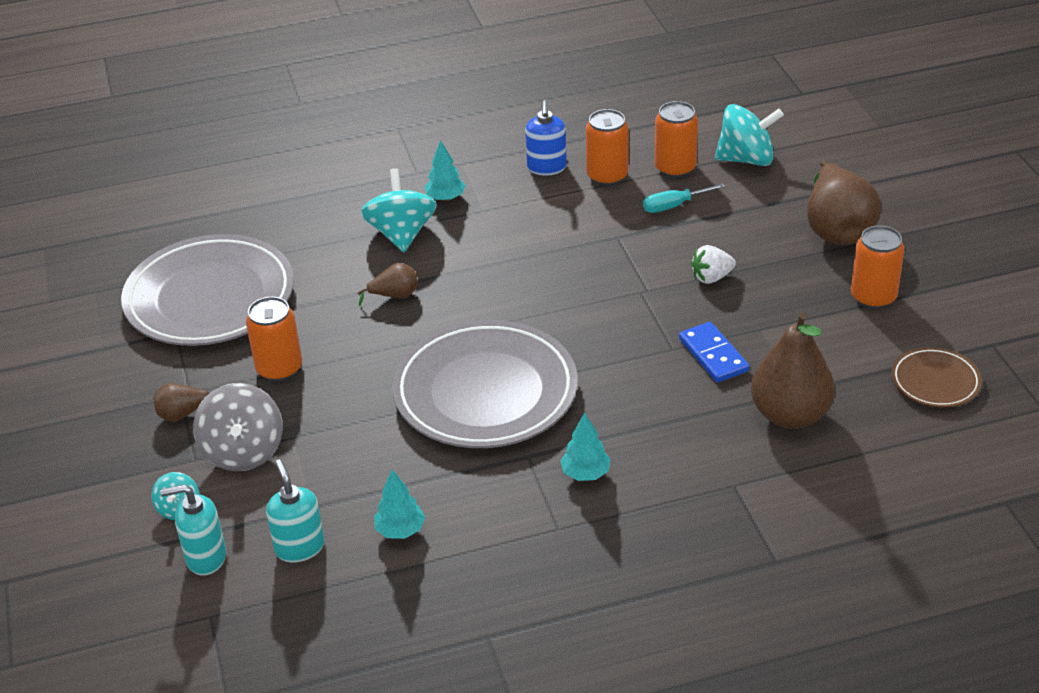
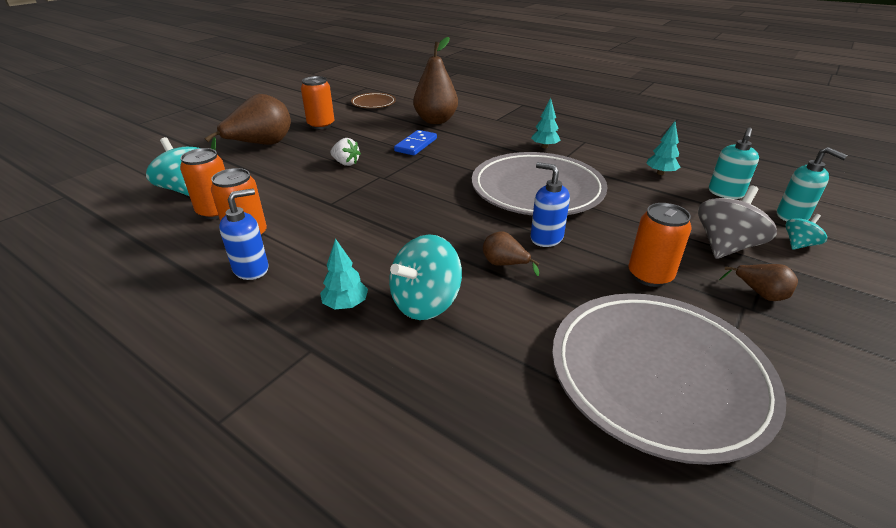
camera: 130 degrees left, 5 degrees down
(399, 342) = (546, 238): none -> blue soap dispenser
(673, 206) = (272, 196): turquoise screwdriver -> none

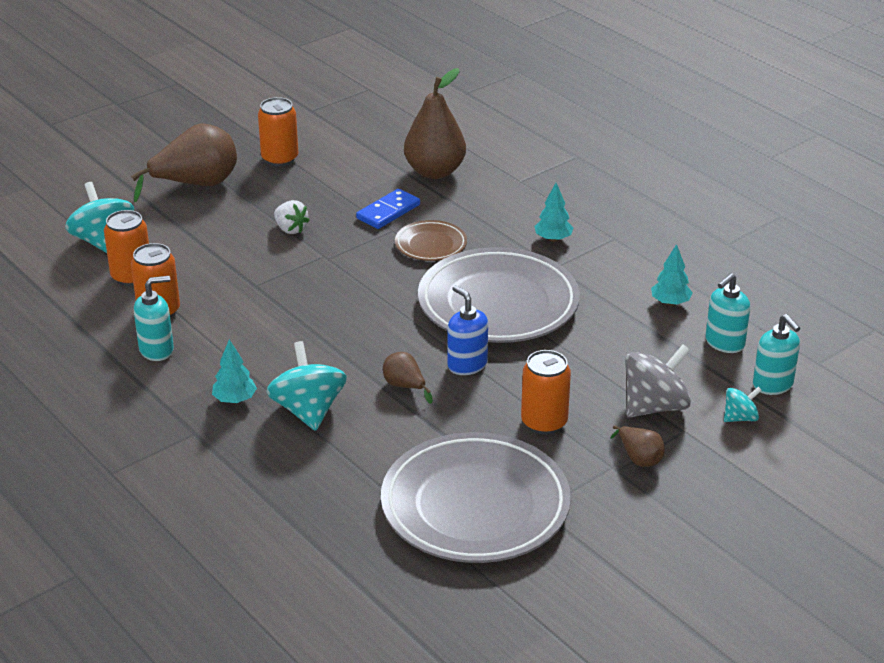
camera: 15 degrees right, 0 degrees up
(251, 269) = (157, 350): blue soap dispenser -> turquoise soap dispenser
(373, 103) = (364, 125): brown plate -> brown plate (430, 244)
(425, 303) = (308, 411): turquoise spinning top -> turquoise spinning top turned 105 degrees clockwise

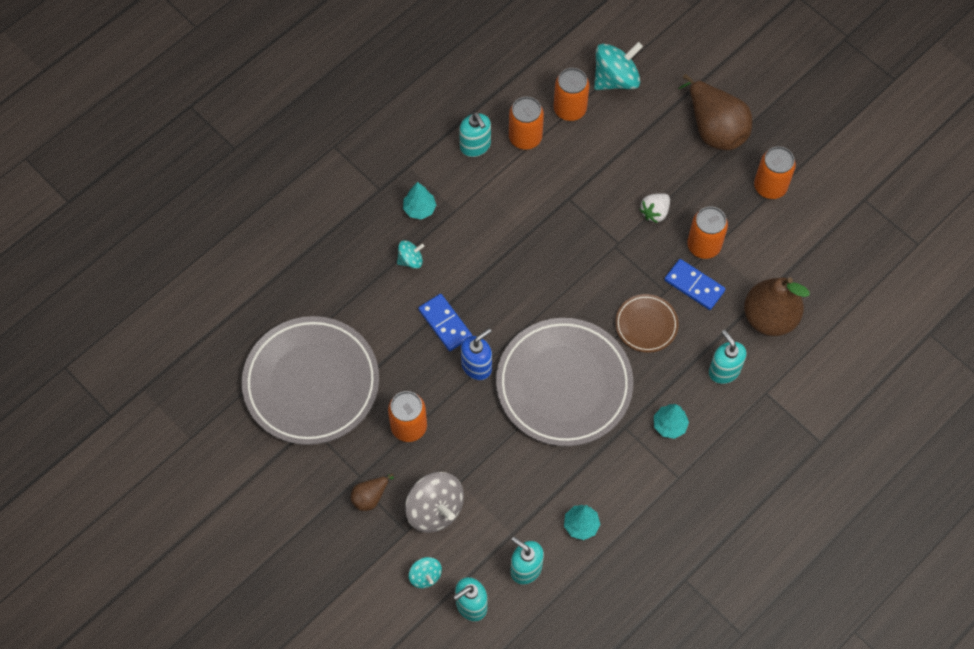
camera: 85 degrees right, 30 degrees up
(308, 411) = (410, 260): turquoise spinning top -> turquoise spinning top, size x0.53
(340, 202) = (704, 245): none -> orange can
(405, 386) = (445, 323): brown pear -> blue domino
(492, 202) = (724, 370): none -> turquoise soap dispenser

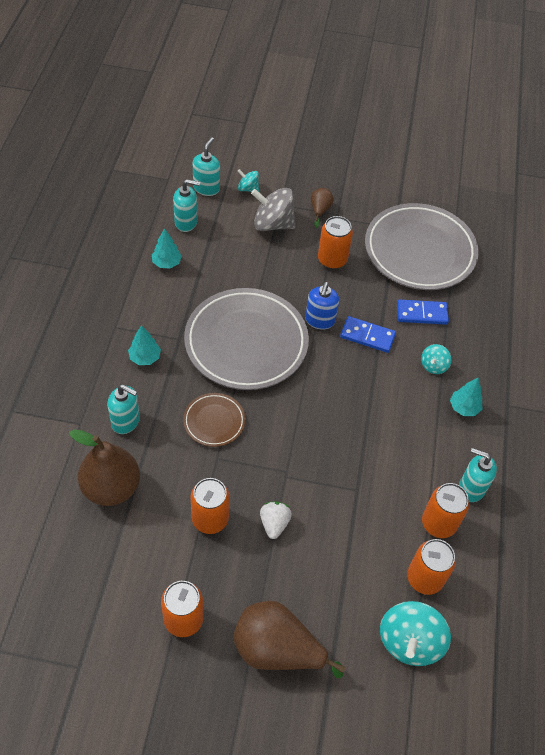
camera: 140 degrees right, 10 degrees down
(694, 285) = (195, 477): blue domino -> blue domino (422, 314)

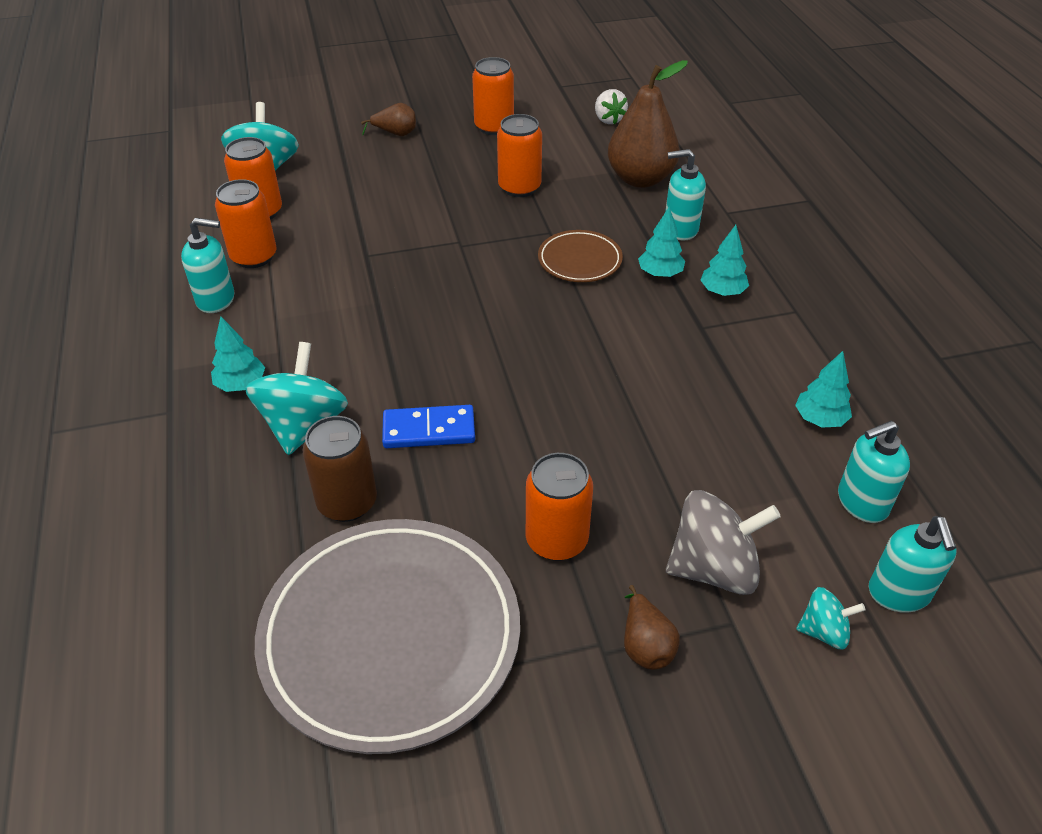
camera: 160 degrees right, 10 degrees down
(171, 388) = (660, 274): none -> turquoise tree
(246, 342) = (607, 355): grey plate -> none
(274, 523) = (448, 203): white strawberry -> white strawberry (608, 119)
(277, 650) = (395, 134): brown pear -> brown pear, size x0.48
(319, 320) = (518, 425): blue soap dispenser -> none
(422, 314) = (347, 502): blue domino -> brown can
(433, 366) = (303, 425): turquoise spinning top -> turquoise spinning top, size x1.88

